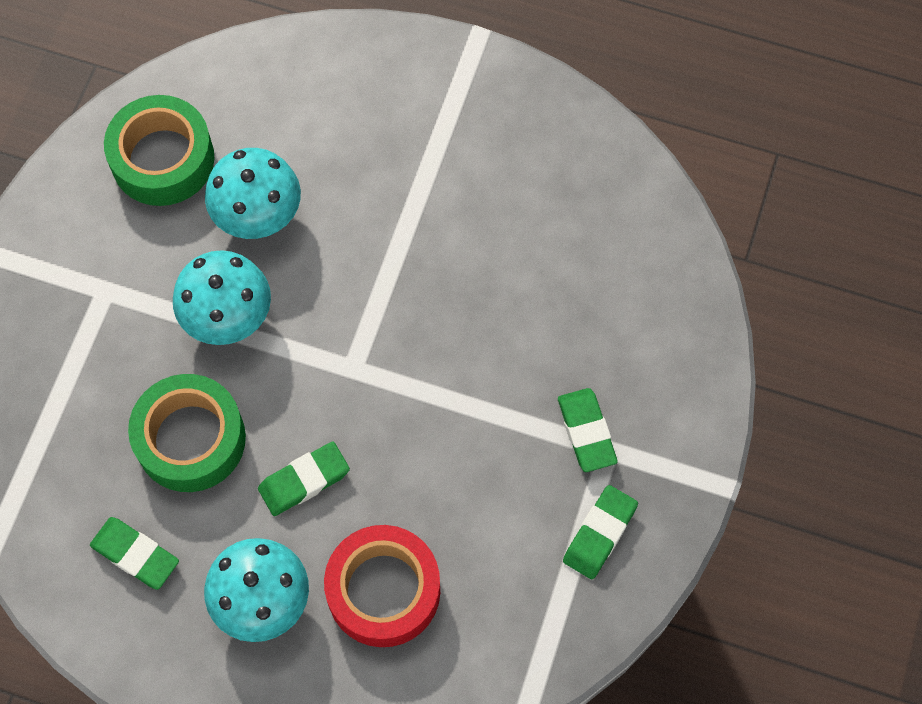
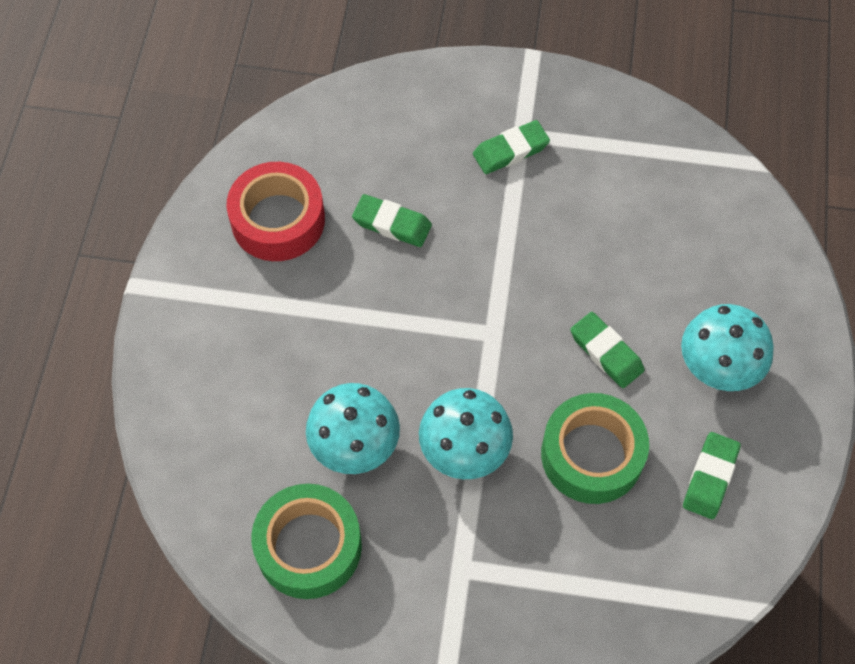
camera: 100 degrees left, 5 degrees down
(383, 590) = (683, 275): red tape -> red tape (278, 220)
(599, 534) = (593, 131): green eraser -> green eraser (392, 224)

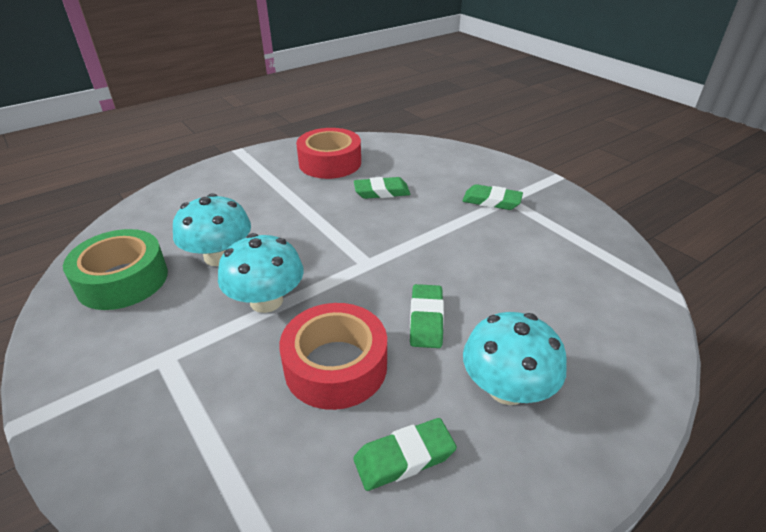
camera: 45 degrees right, 25 degrees down
(392, 224) = (381, 192): green eraser -> green eraser turned 75 degrees counterclockwise
(592, 455) = (336, 366): green tape -> red tape

